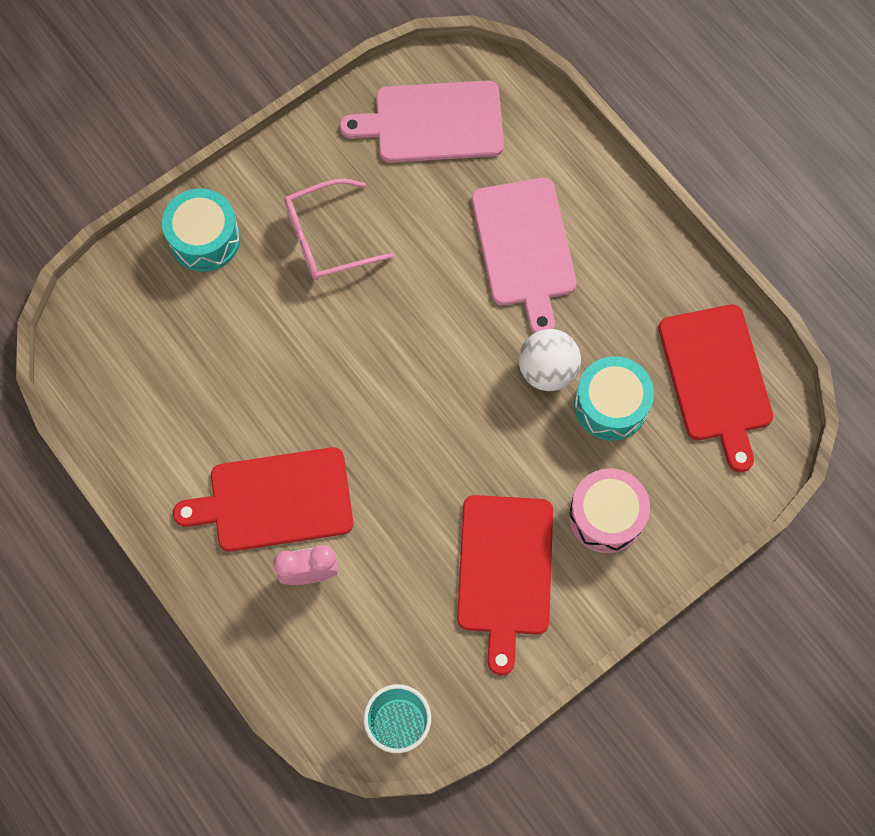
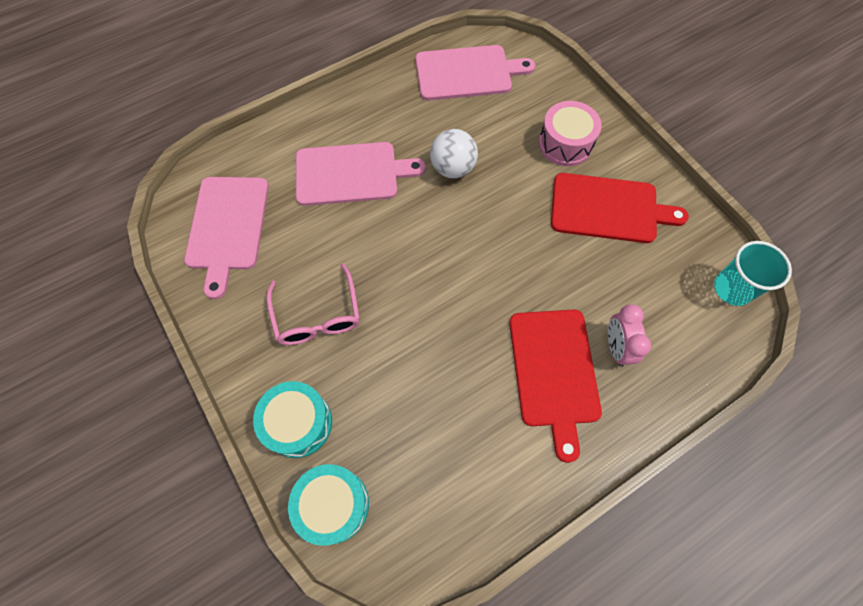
camera: 85 degrees left, 5 degrees down
(610, 405) = (482, 133): turquoise drum -> turquoise drum (333, 505)
(716, 378) = (467, 73): red cutting board -> pink cutting board

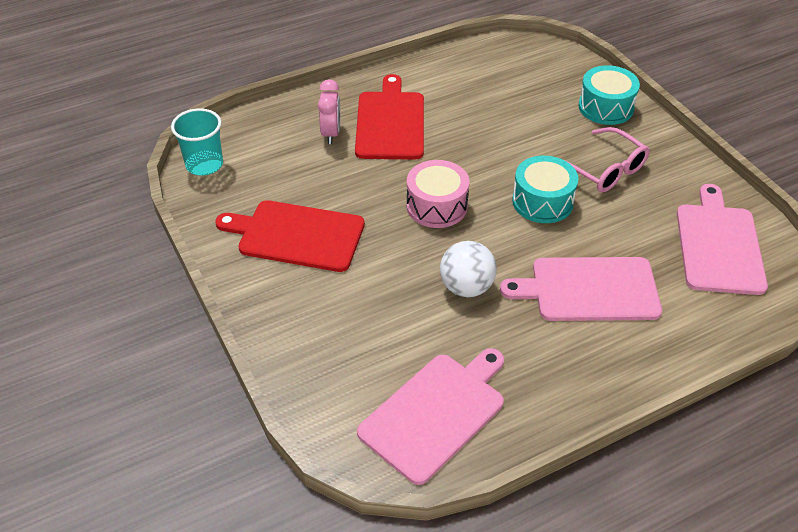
camera: 175 degrees left, 20 degrees down
(317, 315) = (604, 169): pink glasses -> pink glasses turned 150 degrees clockwise
(333, 505) = (570, 68): turquoise drum -> turquoise drum (542, 201)
(467, 73) = (436, 413): pink cutting board -> pink cutting board turned 135 degrees clockwise
(565, 144) = (323, 306): pink drum -> pink drum (437, 206)

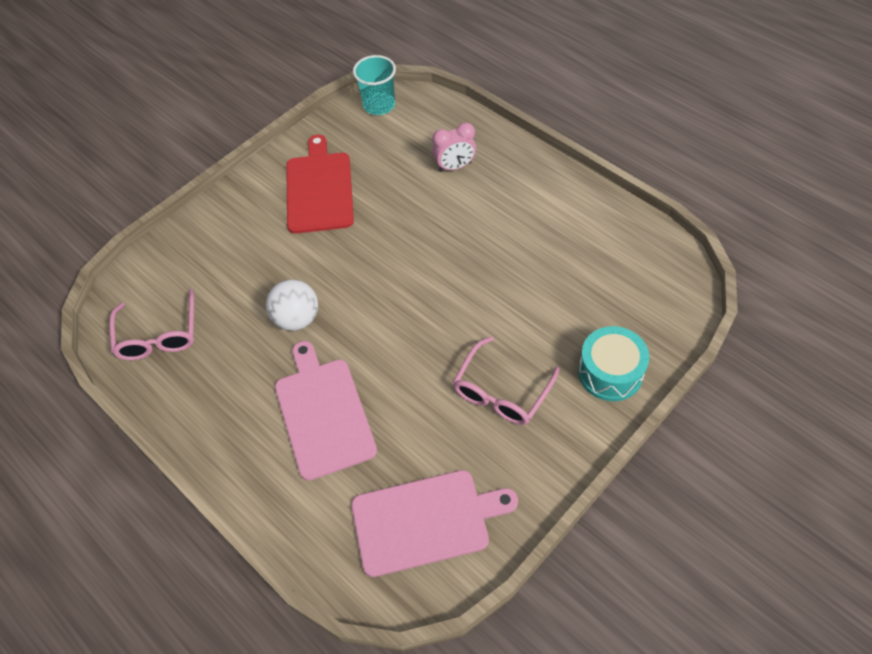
camera: 75 degrees right, 10 degrees up
(390, 122) = (491, 202): red cutting board -> none
(436, 413) = (158, 335): pink cutting board -> pink glasses
(437, 206) = (390, 269): pink drum -> none
(542, 201) = (429, 349): turquoise drum -> none

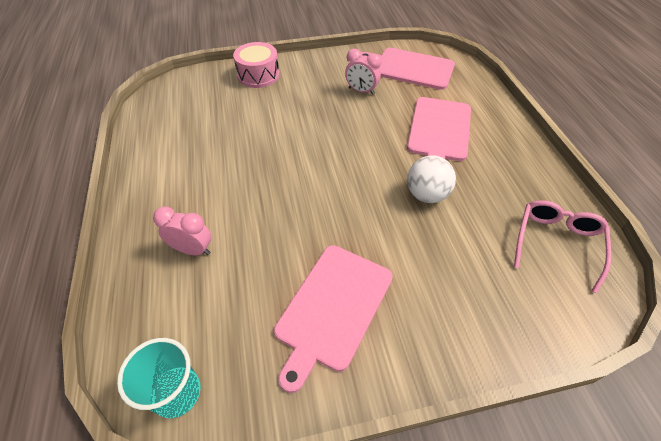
camera: 150 degrees left, 5 degrees down
(319, 189) = (332, 308): red cutting board -> pink cutting board
(459, 426) = (361, 91): none -> pink clock
(501, 391) = (323, 93): pink glasses -> none
(610, 372) = (258, 75): turquoise drum -> pink drum

